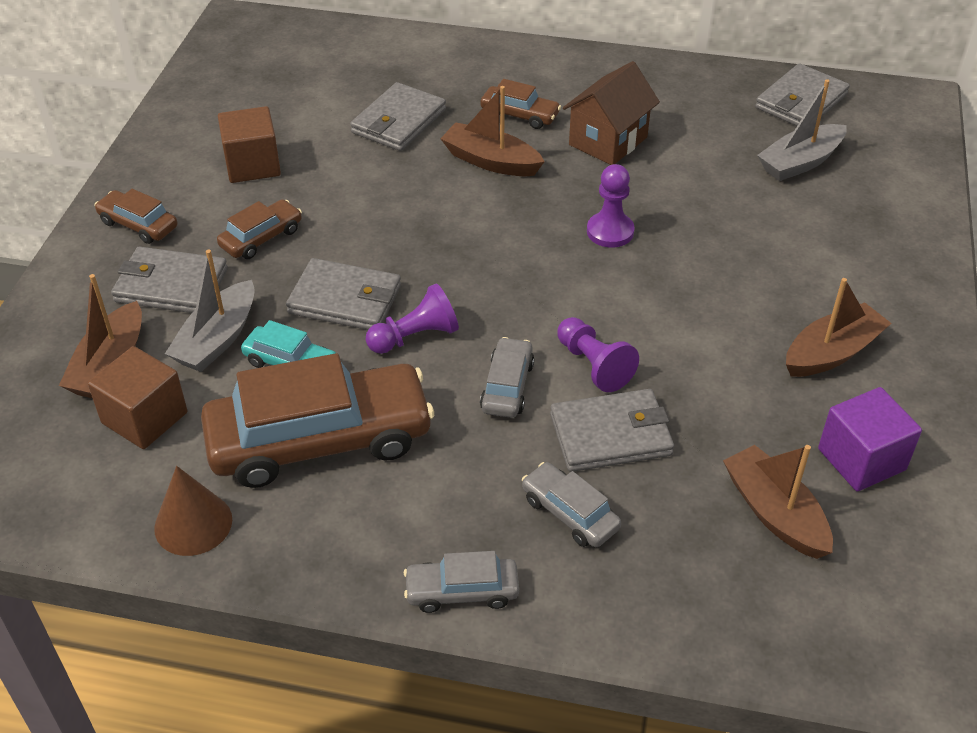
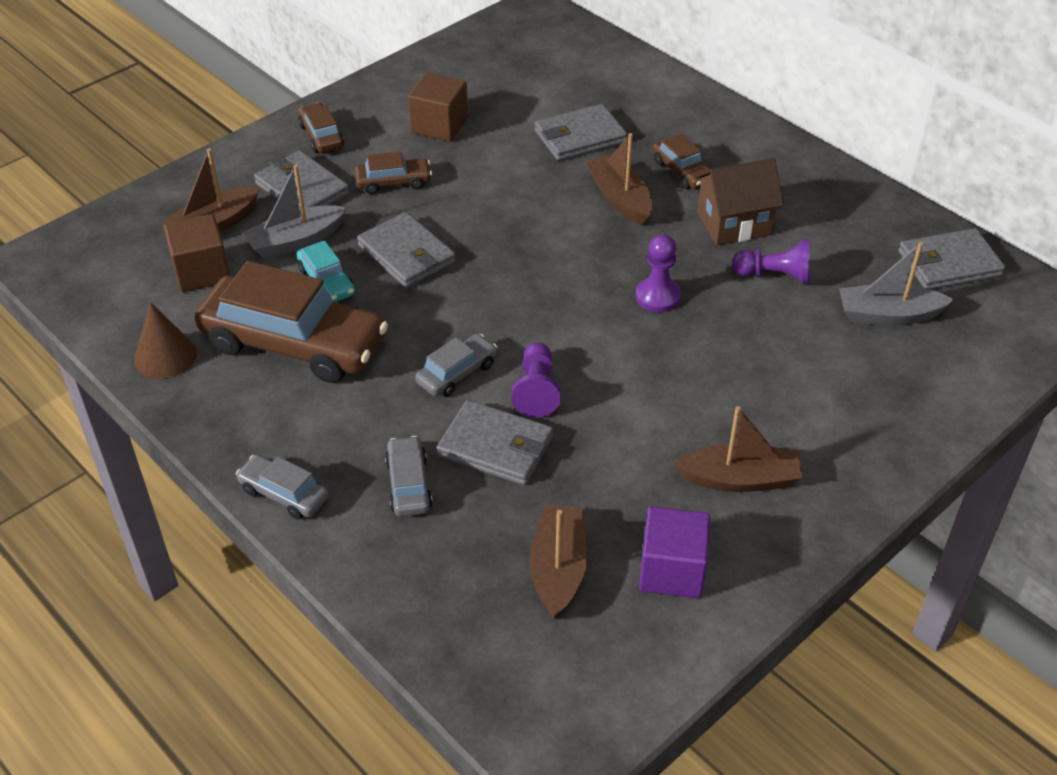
camera: 35 degrees right, 0 degrees up
(415, 337) = (428, 304): purple pawn -> purple pawn (775, 275)

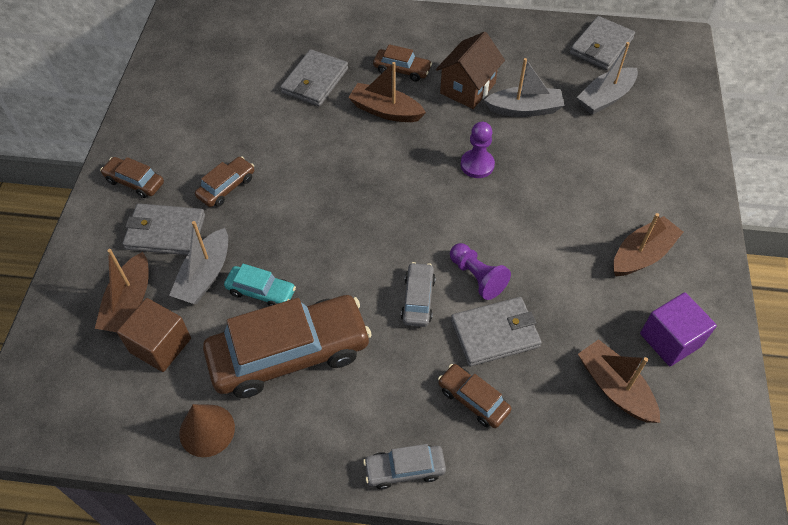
camera: 40 degrees left, 10 degrees up
(406, 254) = (294, 235): grey wallet -> none
(409, 484) = (473, 400): grey car -> brown car
(439, 125) = (212, 125): brown cube -> none
(775, 275) = (524, 109): purple pawn -> grey boat

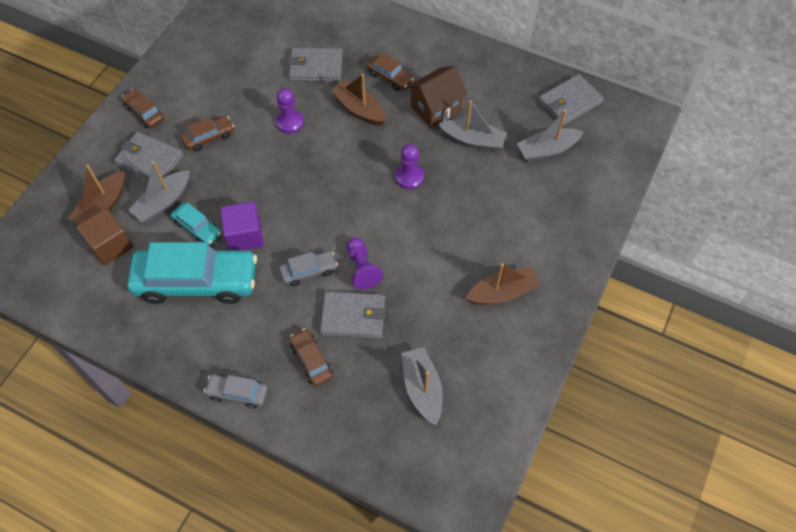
camera: 20 degrees right, 5 degrees up
(207, 430) = (116, 317): brown cone -> none
(289, 354) = (196, 281): brown car -> turquoise car
(314, 145) = (290, 122): none -> purple pawn
(315, 81) = (316, 67): grey wallet -> grey wallet turned 45 degrees clockwise
(418, 299) = (309, 271): grey car -> grey car turned 45 degrees clockwise
(615, 388) = (422, 388): brown boat -> grey boat
(670, 340) = (486, 367): purple cube -> purple cube (245, 235)

